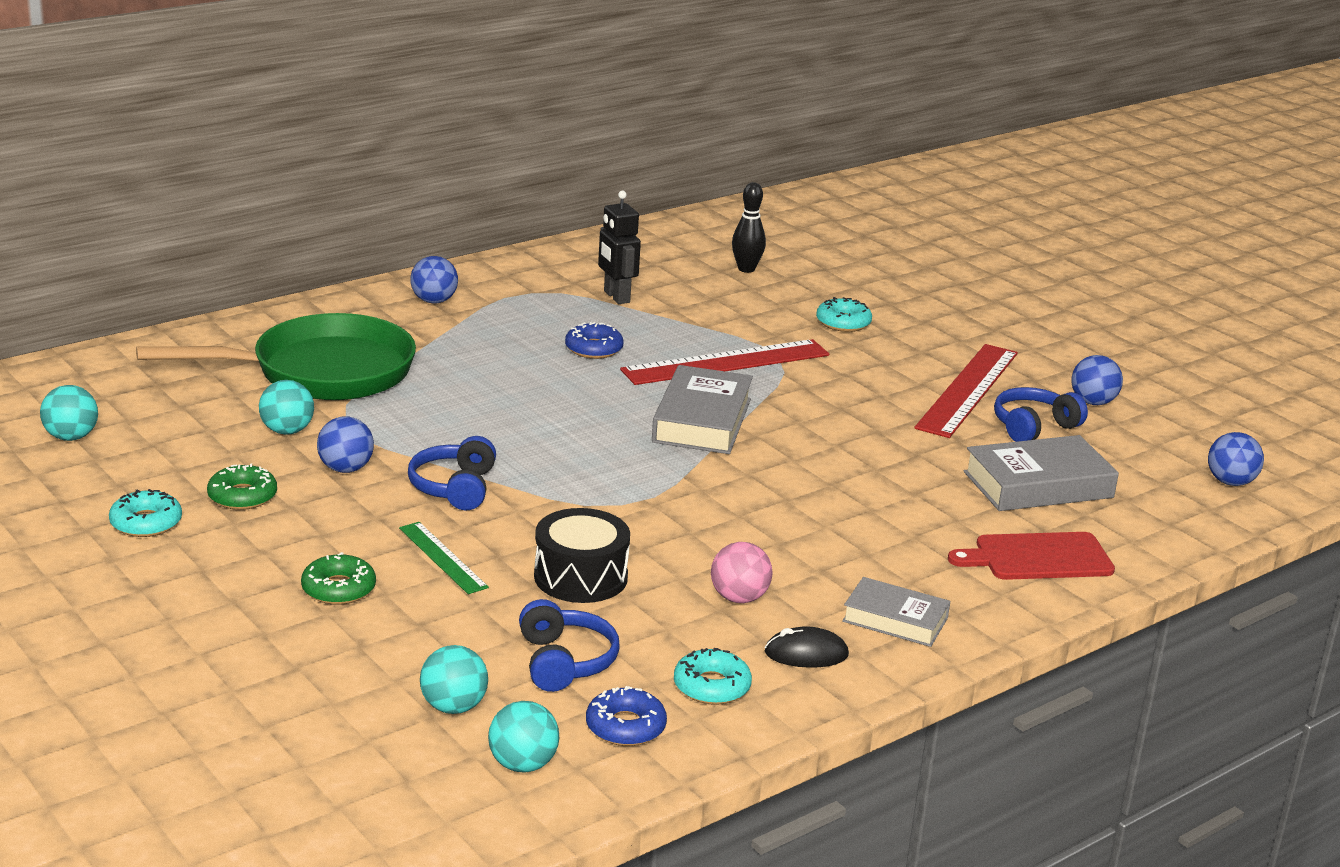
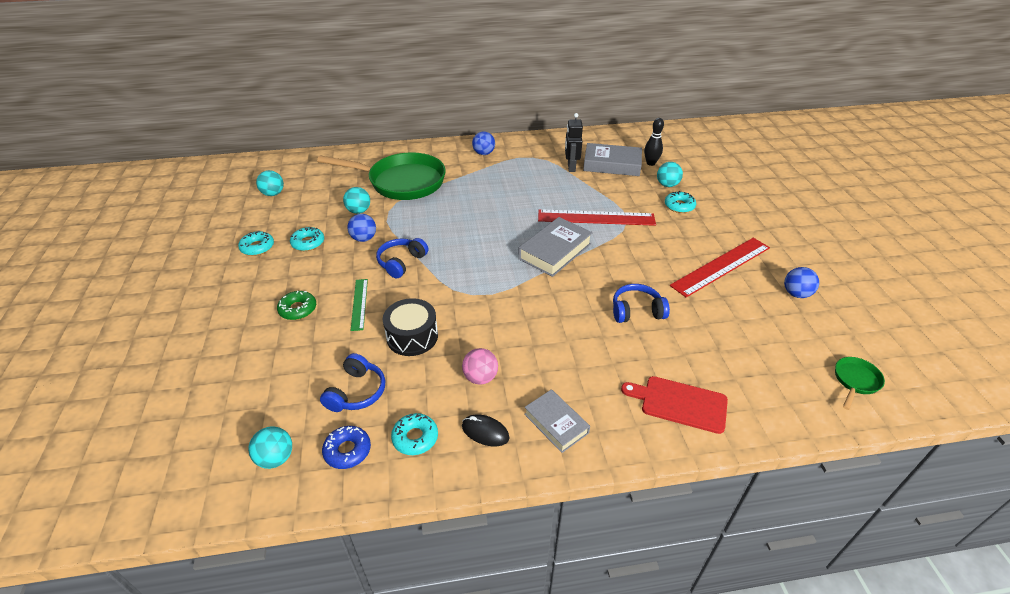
camera: 30 degrees right, 15 degrees up
(242, 496) = (308, 243): green donut -> turquoise donut
(453, 707) = (280, 404): turquoise ball -> turquoise ball (667, 185)
(594, 349) = (535, 195): blue donut -> none
(1033, 427) = (745, 302): blue headphones -> blue headphones (636, 311)
(1038, 485) = (718, 346): grey book -> grey book (612, 164)
(1230, 482) = (855, 381): blue ball -> green pan

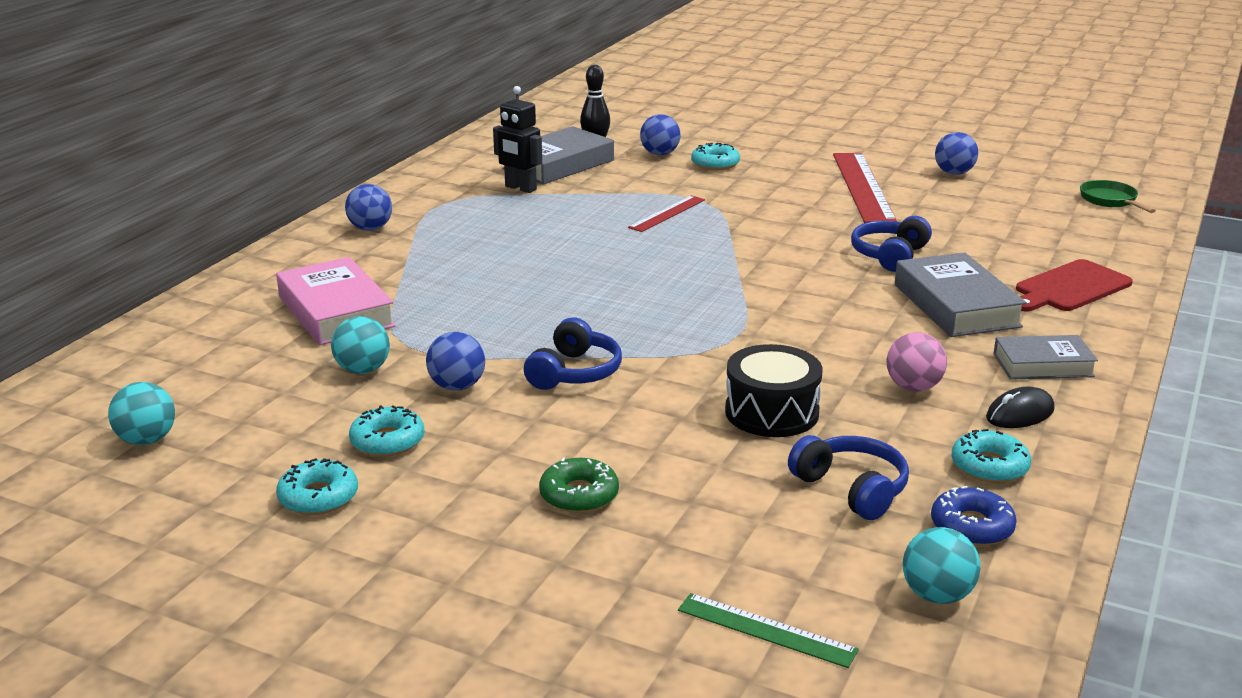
camera: 55 degrees left, 15 degrees down
(359, 304) = (637, 435): green ruler -> green ruler (766, 630)
(401, 182) = (336, 311): green pan -> pink book
(401, 262) = (574, 372): blue headphones -> blue headphones turned 135 degrees counterclockwise
(555, 251) = (705, 260): grey book -> grey book (956, 305)
(596, 217) = (667, 213): red ruler -> red ruler, size x0.54
(667, 185) = (660, 154): turquoise ball -> blue ball

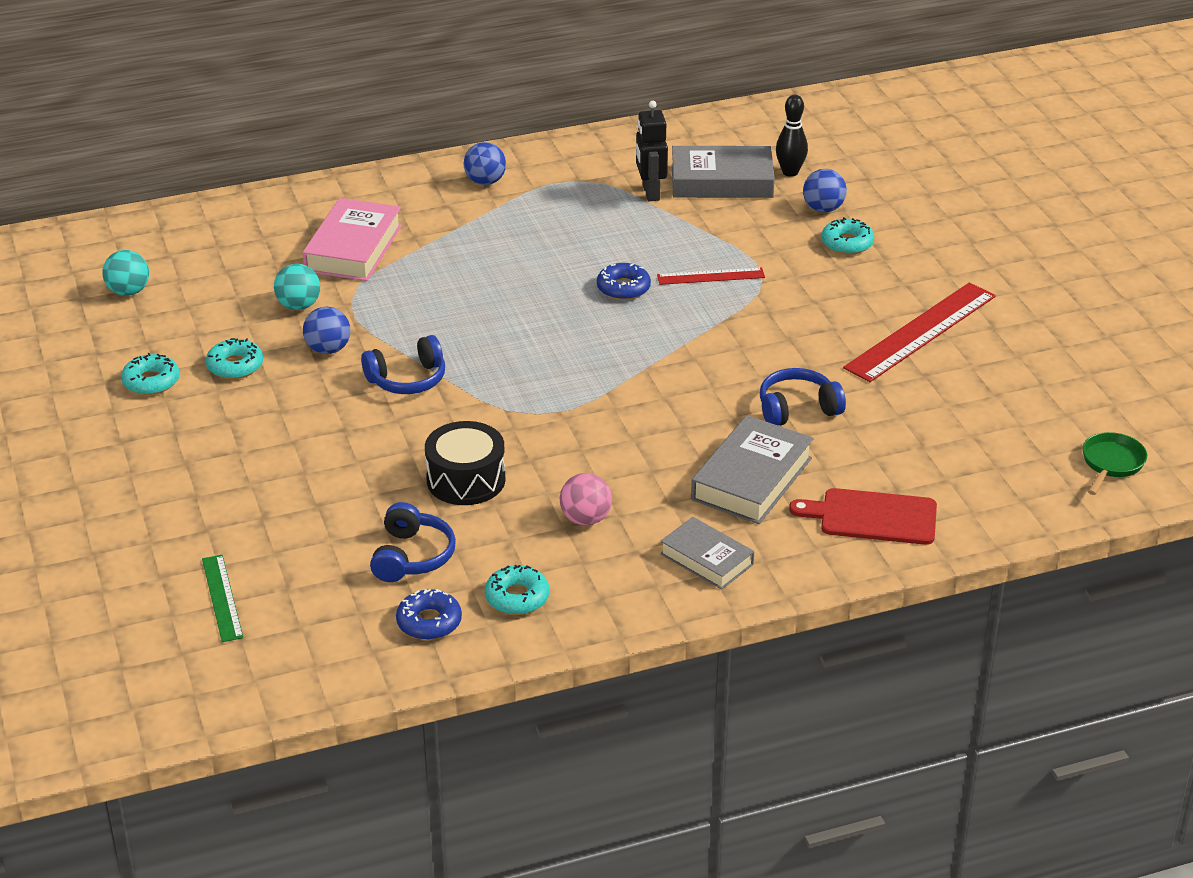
camera: 45 degrees right, 10 degrees up
(579, 495) = (269, 463): green donut -> none
(620, 244) = (623, 288): none -> blue donut
(937, 595) = (333, 641): turquoise ball -> none
(954, 173) = (1034, 359): blue ball -> none
(1020, 414) = (611, 580): black mouse -> none

